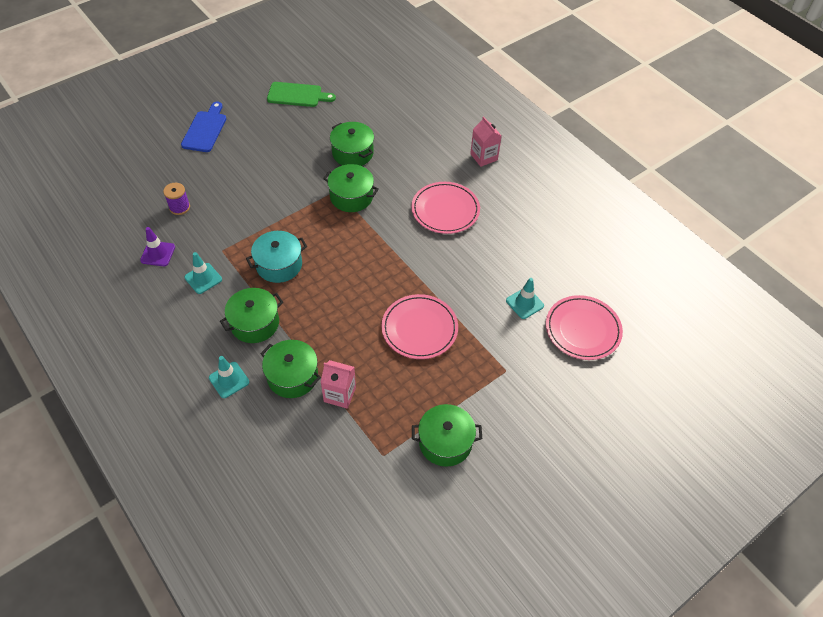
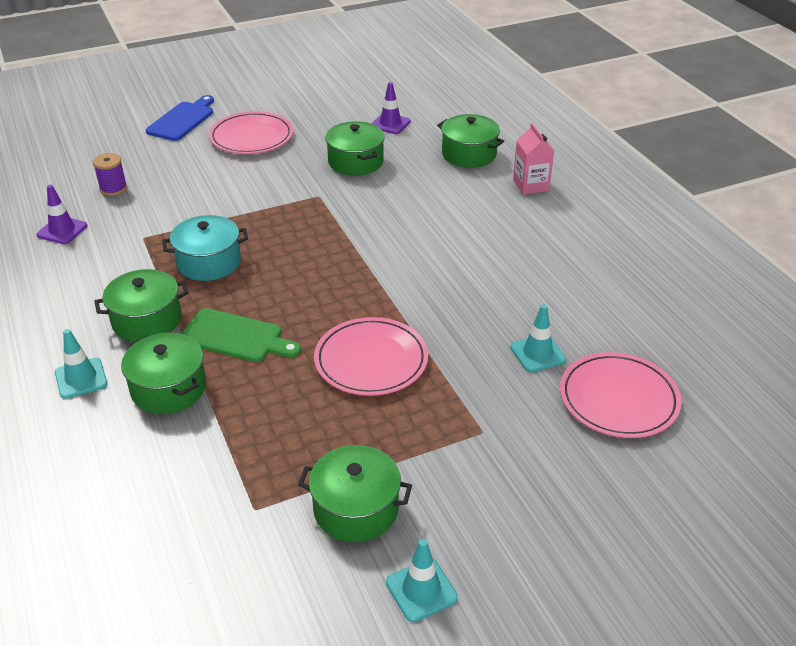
camera: 15 degrees right, 15 degrees down
(203, 278) = (105, 263): turquoise traffic cone -> turquoise traffic cone (421, 590)
(297, 95) = (310, 100): green cutting board -> green cutting board (236, 337)
(340, 394) = (224, 421): pink carton -> none
(351, 197) = (335, 204): green pot -> green pot (469, 154)
(366, 111) = (390, 124): none -> purple traffic cone
(445, 210) = (457, 234): pink plate -> pink plate (251, 137)

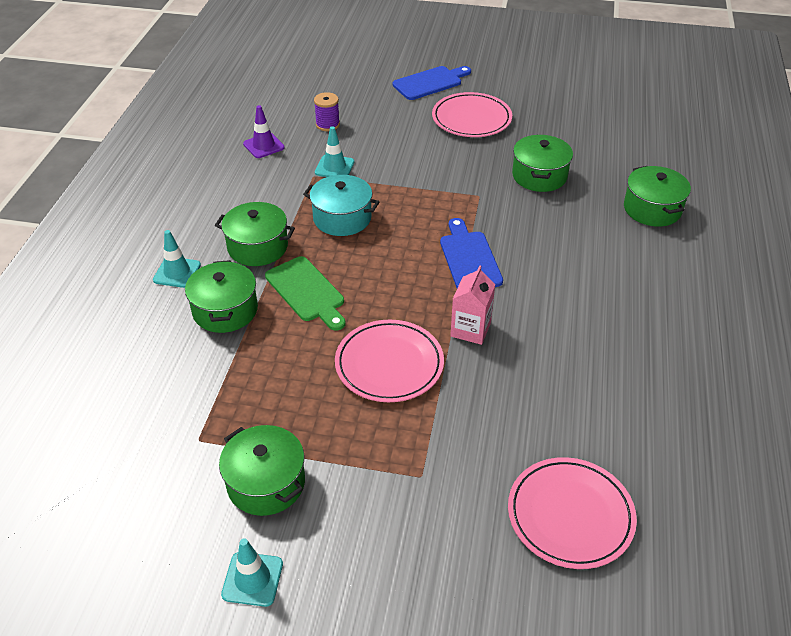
camera: 35 degrees right, 5 degrees up
(358, 248) = (469, 258): none -> blue cutting board
(390, 124) = (604, 150): purple traffic cone -> none
(530, 185) = (685, 265): pink carton -> pink carton (470, 329)
(537, 353) = (536, 432): turquoise traffic cone -> turquoise traffic cone (334, 167)

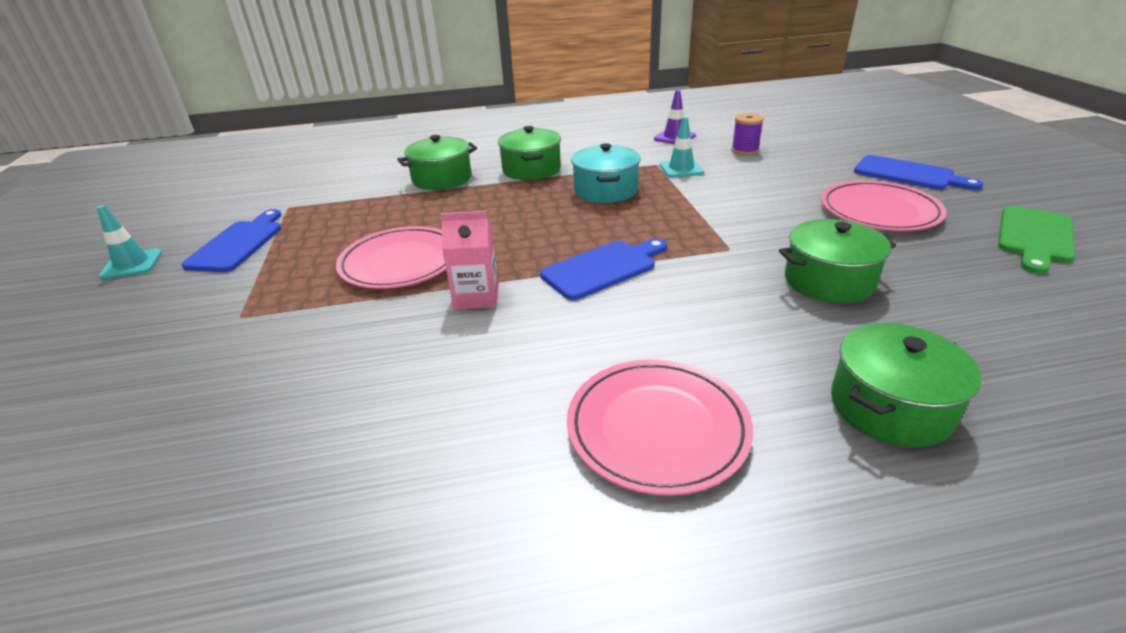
camera: 70 degrees right, 10 degrees down
(177, 272) = (477, 153): turquoise traffic cone -> none
(266, 483) = (238, 244): green pot -> blue cutting board
(307, 292) = (485, 202): green cutting board -> green cutting board (1035, 237)
(570, 515) = (161, 441): pink plate -> pink plate (657, 428)

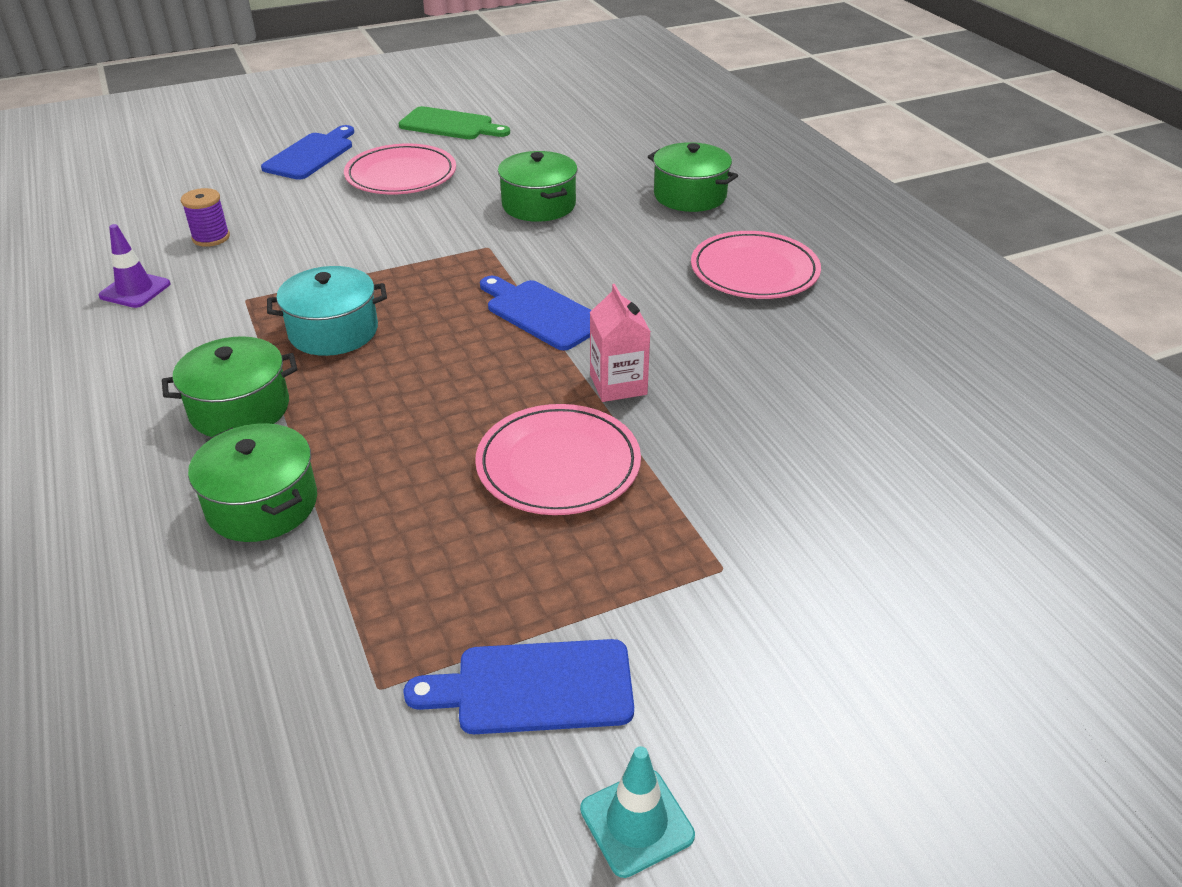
camera: 105 degrees left, 5 degrees up
(681, 169) = (267, 280): turquoise traffic cone -> none

